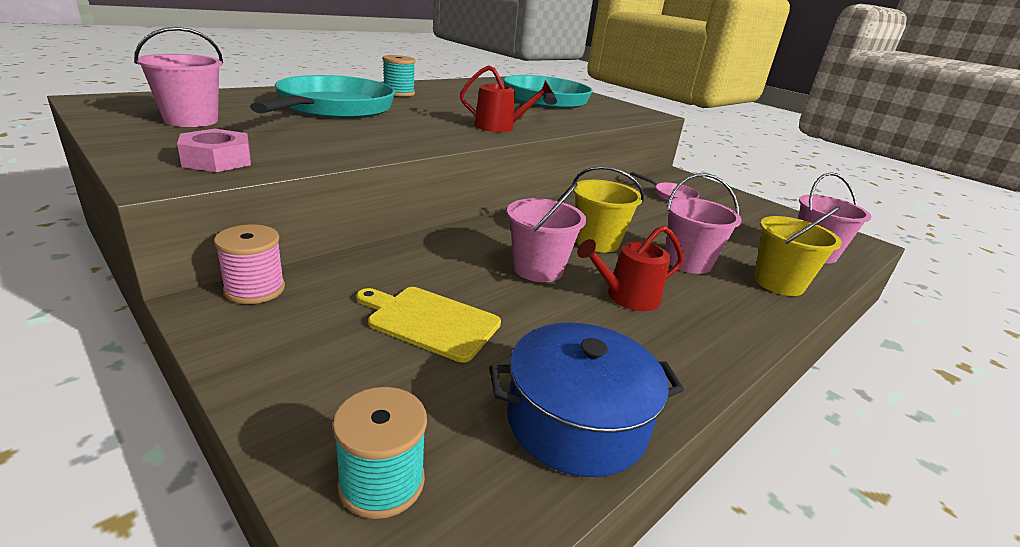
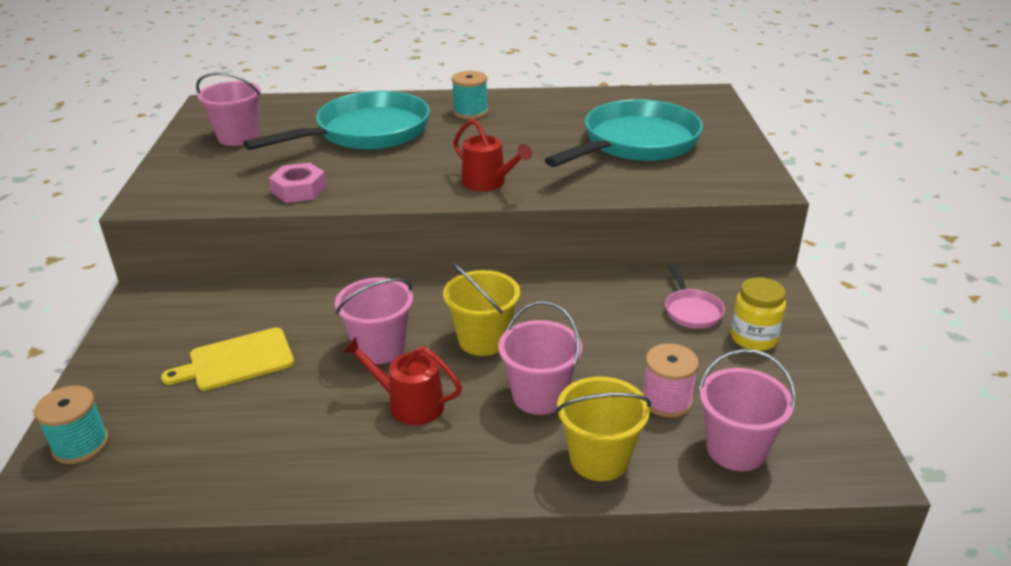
camera: 45 degrees right, 5 degrees up
(217, 160) = (196, 188): pink nut -> pink nut (299, 190)
(255, 289) = (176, 294): pink spool -> pink spool (666, 400)
(430, 321) = (236, 360): yellow cutting board -> yellow cutting board turned 90 degrees counterclockwise
(576, 421) = (213, 471): blue pot -> none
(720, 201) = (753, 338): none -> yellow jar

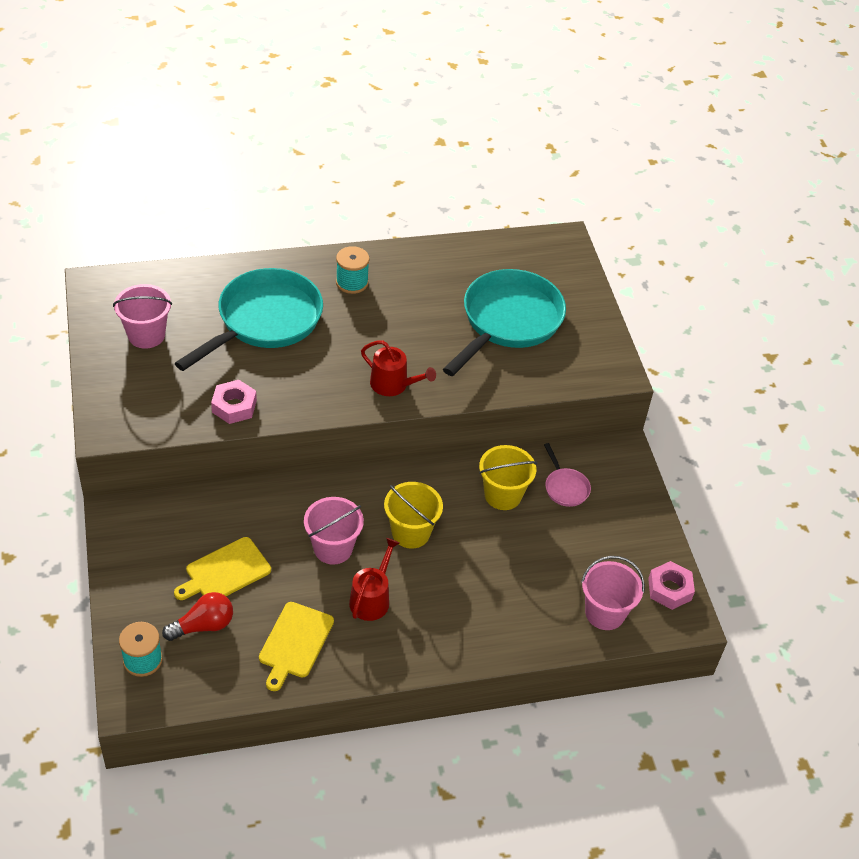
camera: 15 degrees left, 15 degrees up
(179, 414) = (203, 625): none -> red light bulb
(287, 444) = (294, 643): none -> yellow cutting board
(409, 404) = (371, 599): red watering can -> red watering can turned 105 degrees clockwise
(539, 396) = (464, 582): pink bucket -> none
(599, 459) = (515, 631): yellow bucket -> yellow bucket (503, 495)
(666, 400) = (555, 576): pink spool -> none
(753, 338) = (613, 511): yellow jar -> none
(834, 429) = (669, 589): none -> pink nut

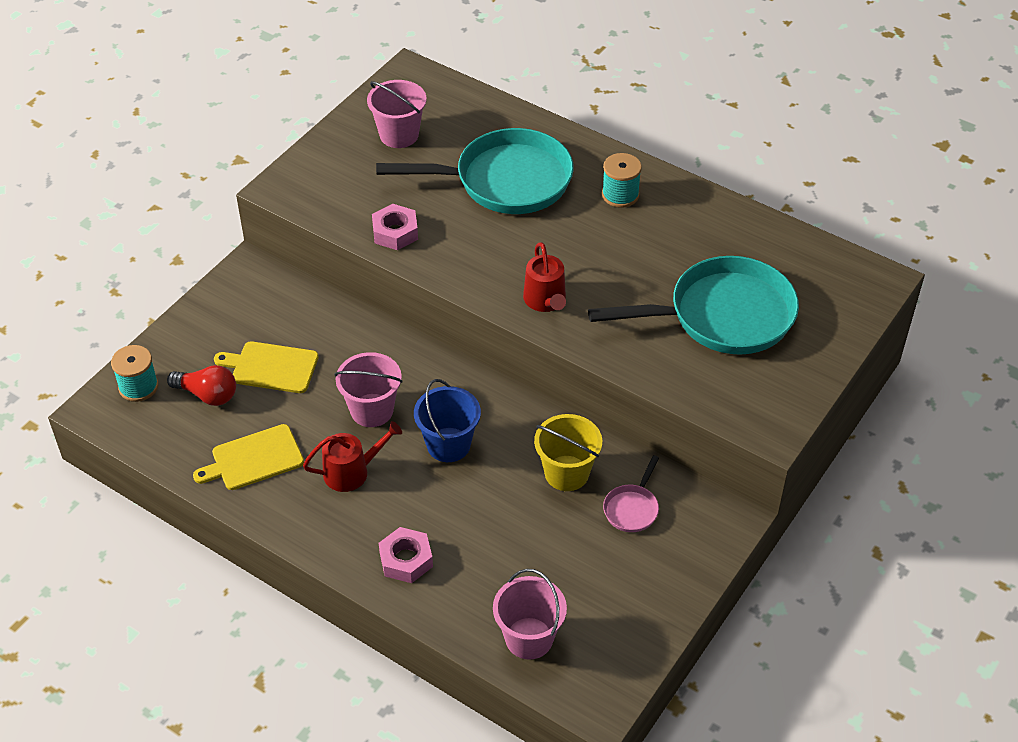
camera: 50 degrees right, 0 degrees up
(411, 532) = (448, 445): yellow bucket -> blue bucket
(669, 589) = (616, 667): pink nut -> pink nut (406, 560)

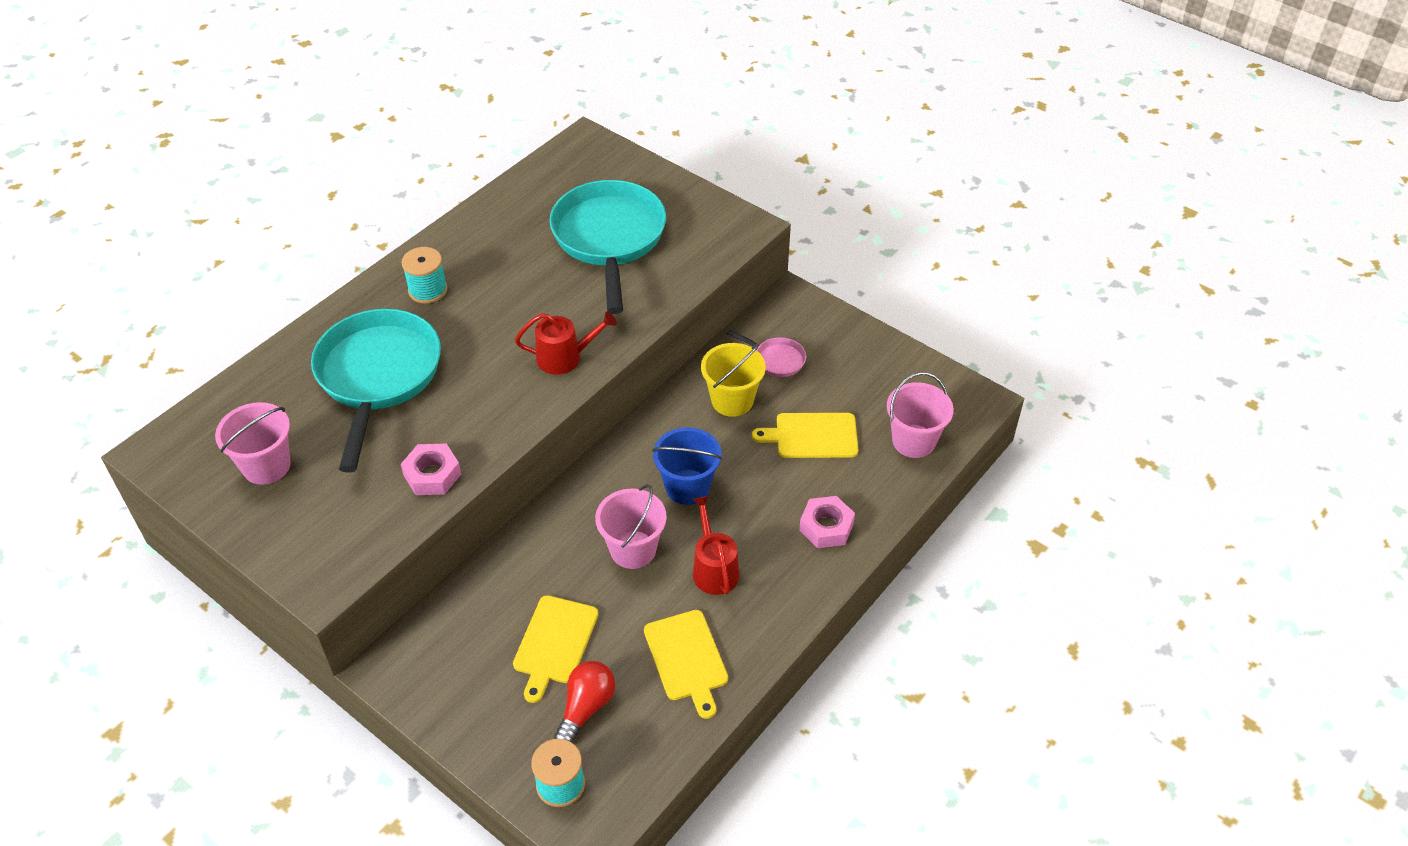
camera: 85 degrees left, 0 degrees up
(526, 544) = (812, 436): none -> yellow cutting board

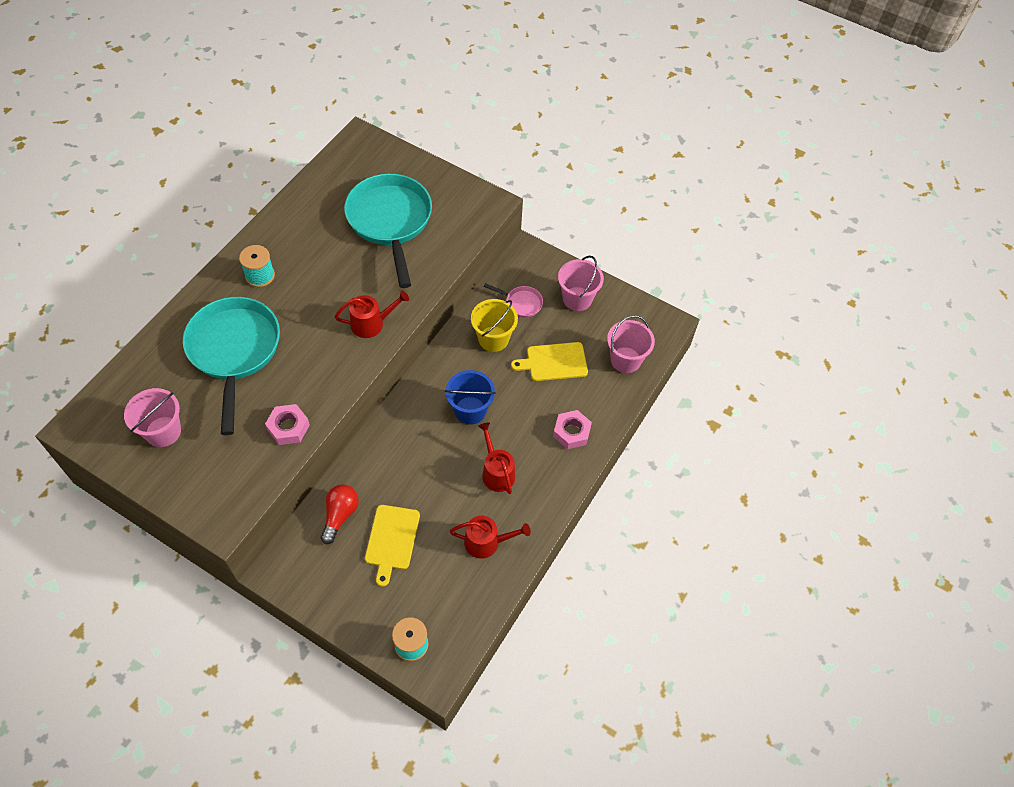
camera: 10 degrees left, 10 degrees up
(586, 708) = (421, 586): red light bulb -> red light bulb (340, 515)
(633, 549) = (437, 463): pink bucket -> pink bucket (577, 299)
(687, 659) = (486, 542): yellow cutting board -> red watering can

